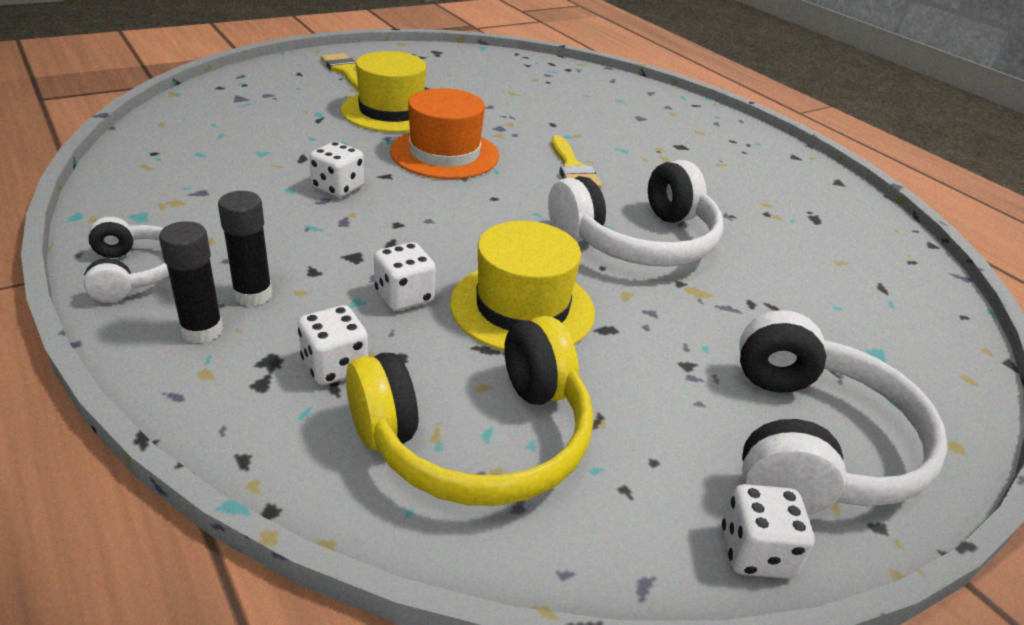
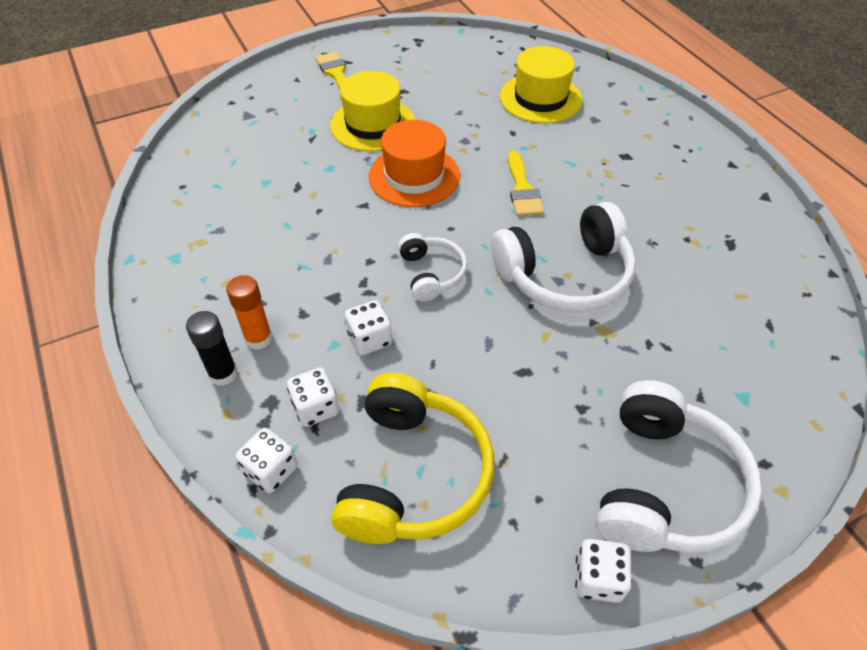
camera: 10 degrees right, 15 degrees up
(134, 272) = (174, 317): white headphones -> white headphones (431, 274)
(253, 295) = (258, 338): black glue stick -> orange glue stick
(338, 188) = (324, 221): white dice -> white dice (271, 470)
(477, 438) = (412, 474): yellow headphones -> yellow headphones turned 60 degrees counterclockwise
(522, 307) = (460, 349): yellow hat -> yellow hat (540, 98)

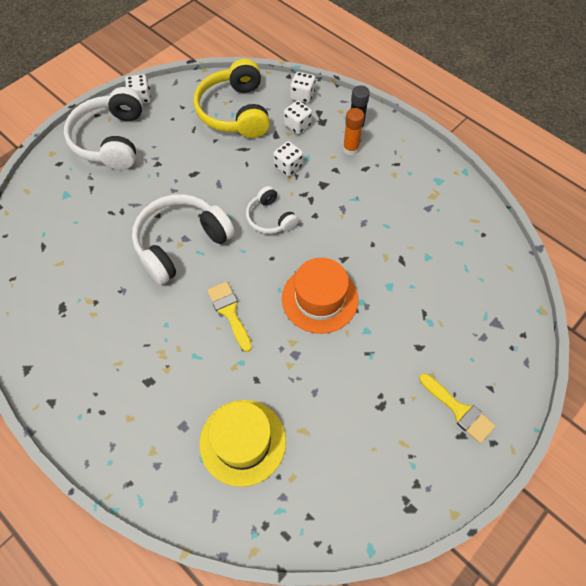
camera: 160 degrees right, 10 degrees up
(373, 124) = (383, 348): yellow hat -> none

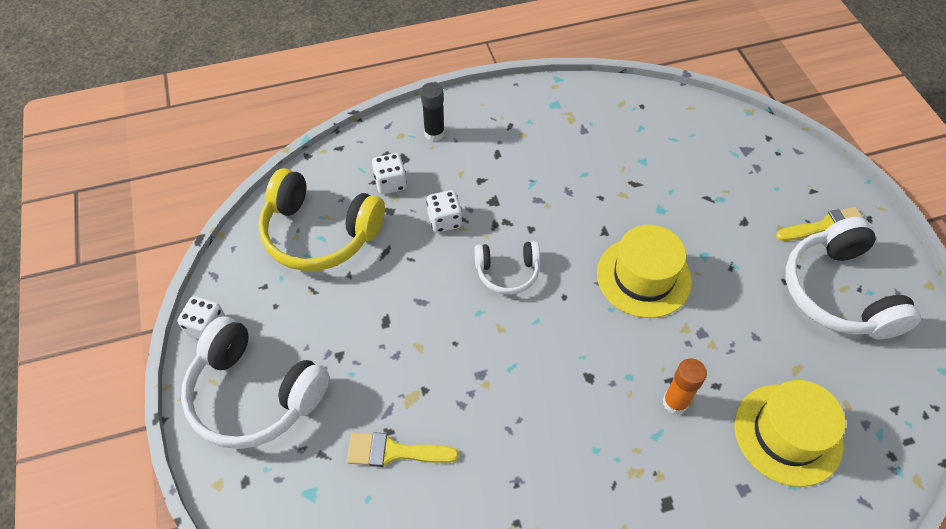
camera: 60 degrees left, 5 degrees down
(181, 243) = (486, 382): white headphones -> white headphones (838, 292)
(229, 312) = (614, 373): yellow brush -> yellow brush (393, 452)
(302, 95) = (349, 157): white dice -> none
(319, 299) = (643, 277): orange hat -> yellow hat
(350, 149) = (461, 153): orange glue stick -> orange glue stick (675, 402)

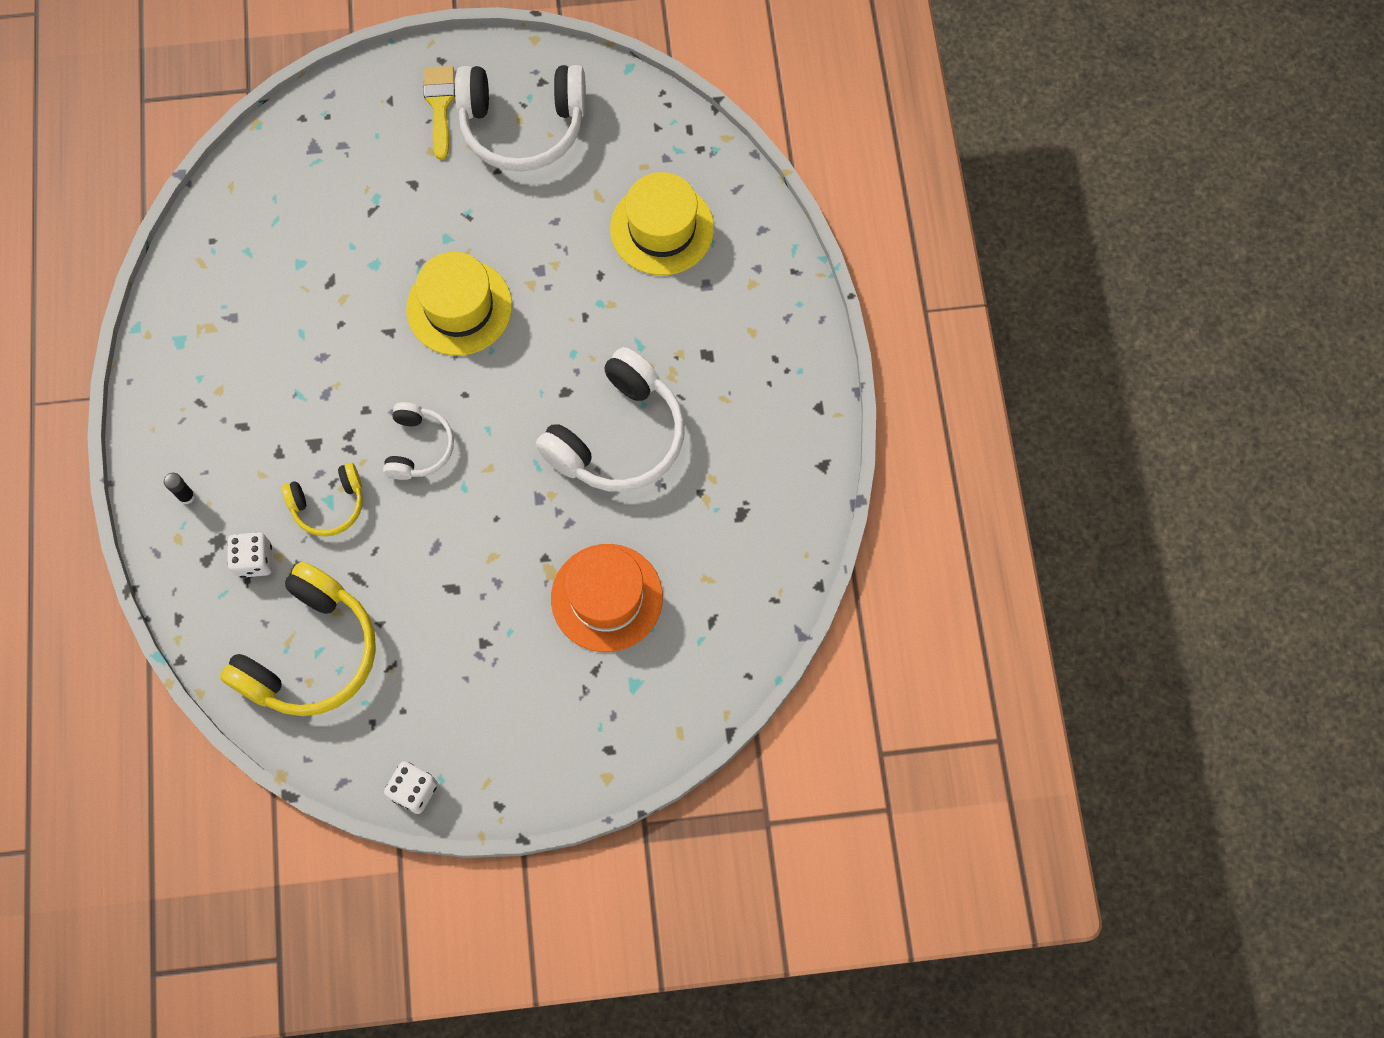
camera: 80 degrees left, 15 degrees up
(254, 394) = (512, 737): white headphones -> white headphones (618, 436)
(393, 452) = (606, 597): yellow brush -> orange hat
(434, 133) = (186, 496): black glue stick -> black glue stick, size x0.62
(444, 220) = (329, 504): white dice -> yellow headphones
(675, 402) = (609, 318): orange glue stick -> none

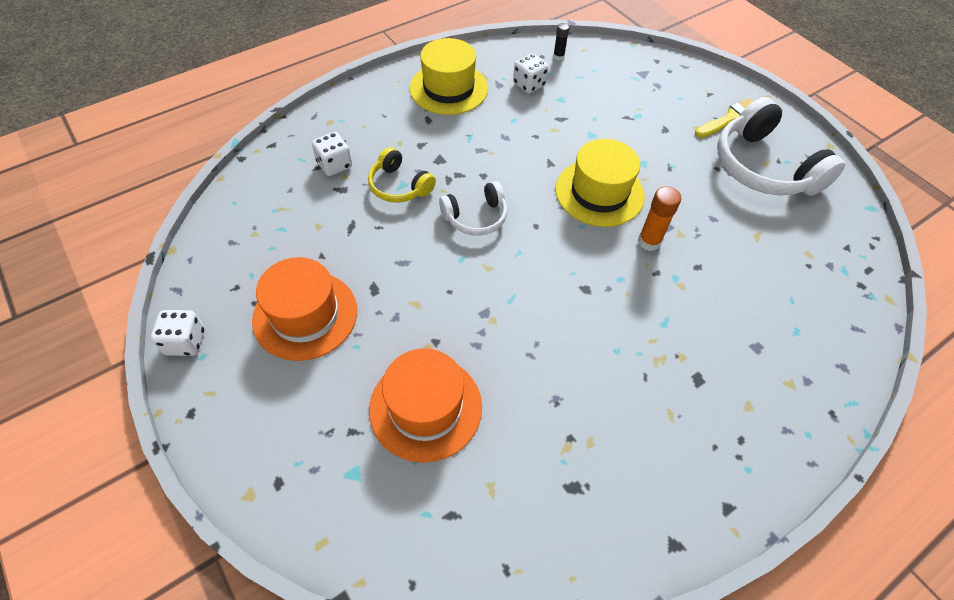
camera: 60 degrees right, 15 degrees down
(186, 496) = (362, 114): black glue stick -> black glue stick (558, 56)
(253, 284) = (529, 84): none -> white dice
(310, 652) = (278, 225): yellow headphones -> none
(446, 666) = (305, 315): none -> orange hat
(546, 299) = (649, 241): none -> orange glue stick
(618, 436) = (575, 345): white headphones -> none
(662, 228) = (773, 290): yellow hat -> yellow hat (448, 88)

